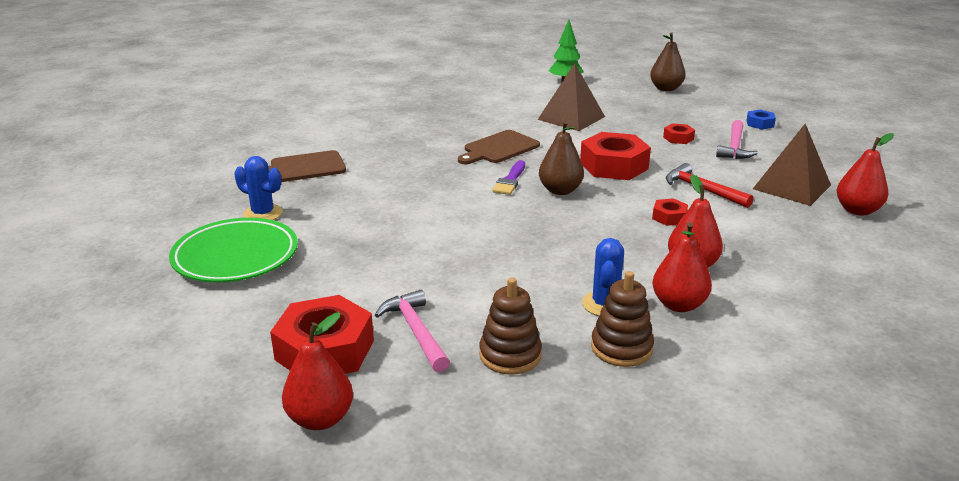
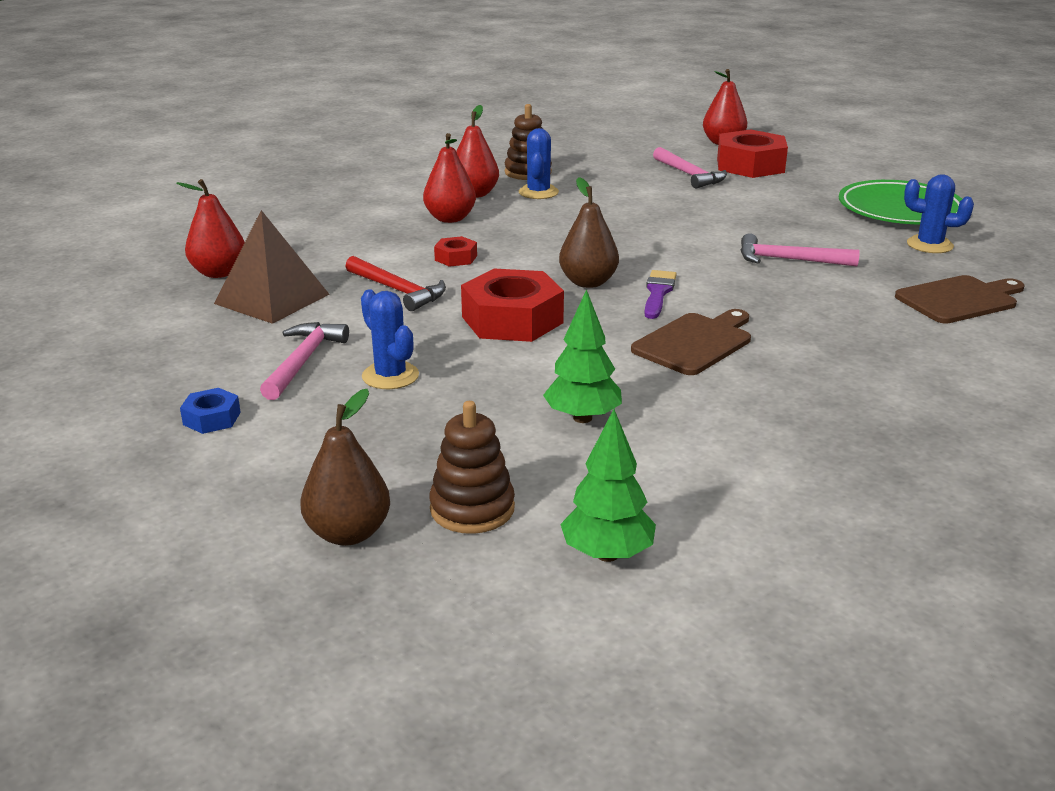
camera: 175 degrees right, 0 degrees up
(394, 204) = (788, 260): none -> pink hammer
(510, 355) = (611, 167): brown stacking toy -> brown stacking toy (472, 509)
(571, 118) = (582, 418): brown pyramid -> green tree
(678, 138) = (390, 376): red nut -> blue cactus

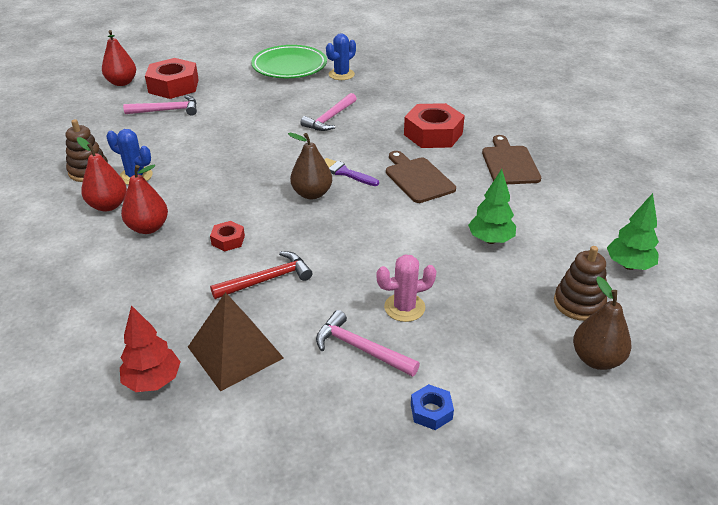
camera: 70 degrees left, 10 degrees up
(219, 273) = (153, 381): red pear -> red tree
(390, 376) = (404, 307): blue cactus -> pink cactus
(512, 320) = (349, 237): red nut -> red nut (433, 134)
(959, 299) = (411, 90): brown cutting board -> brown cutting board (509, 163)

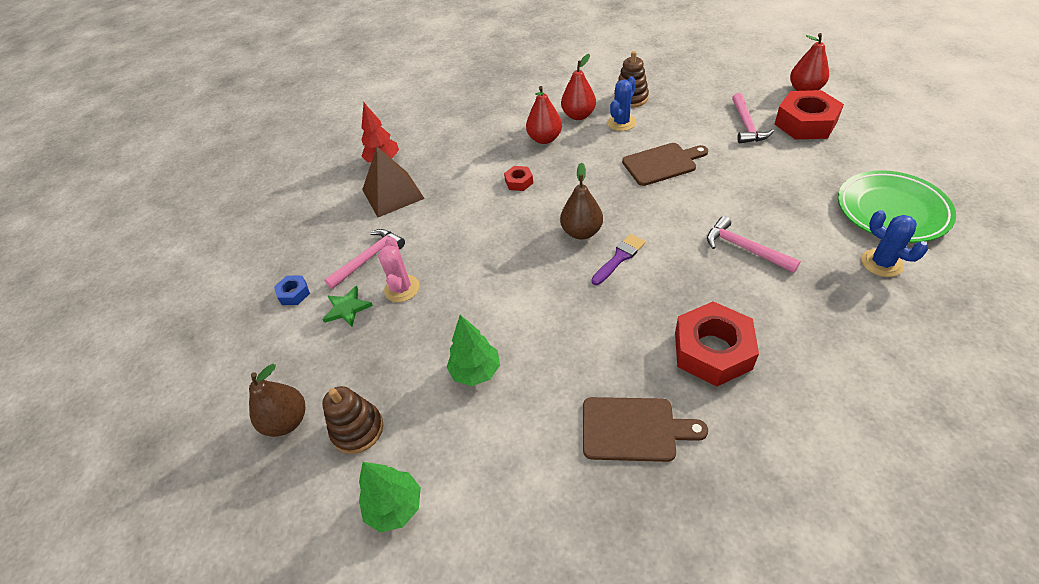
camera: 105 degrees right, 10 degrees up
(267, 279) = (463, 206): red hammer -> none
(418, 178) = (603, 321): brown cutting board -> brown cutting board (662, 163)
(442, 349) = (347, 308): none -> green star

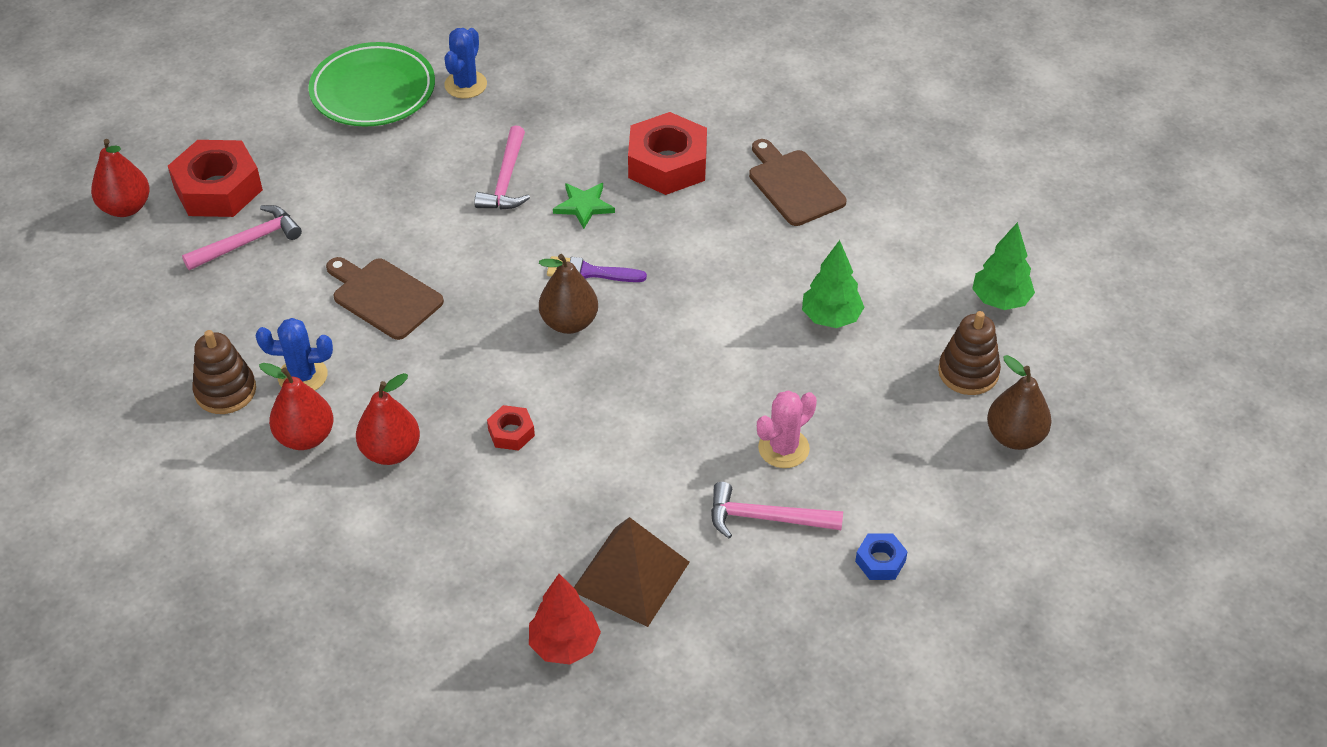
camera: 130 degrees left, 0 degrees up
(347, 308) = (853, 485): green star -> green star (584, 206)

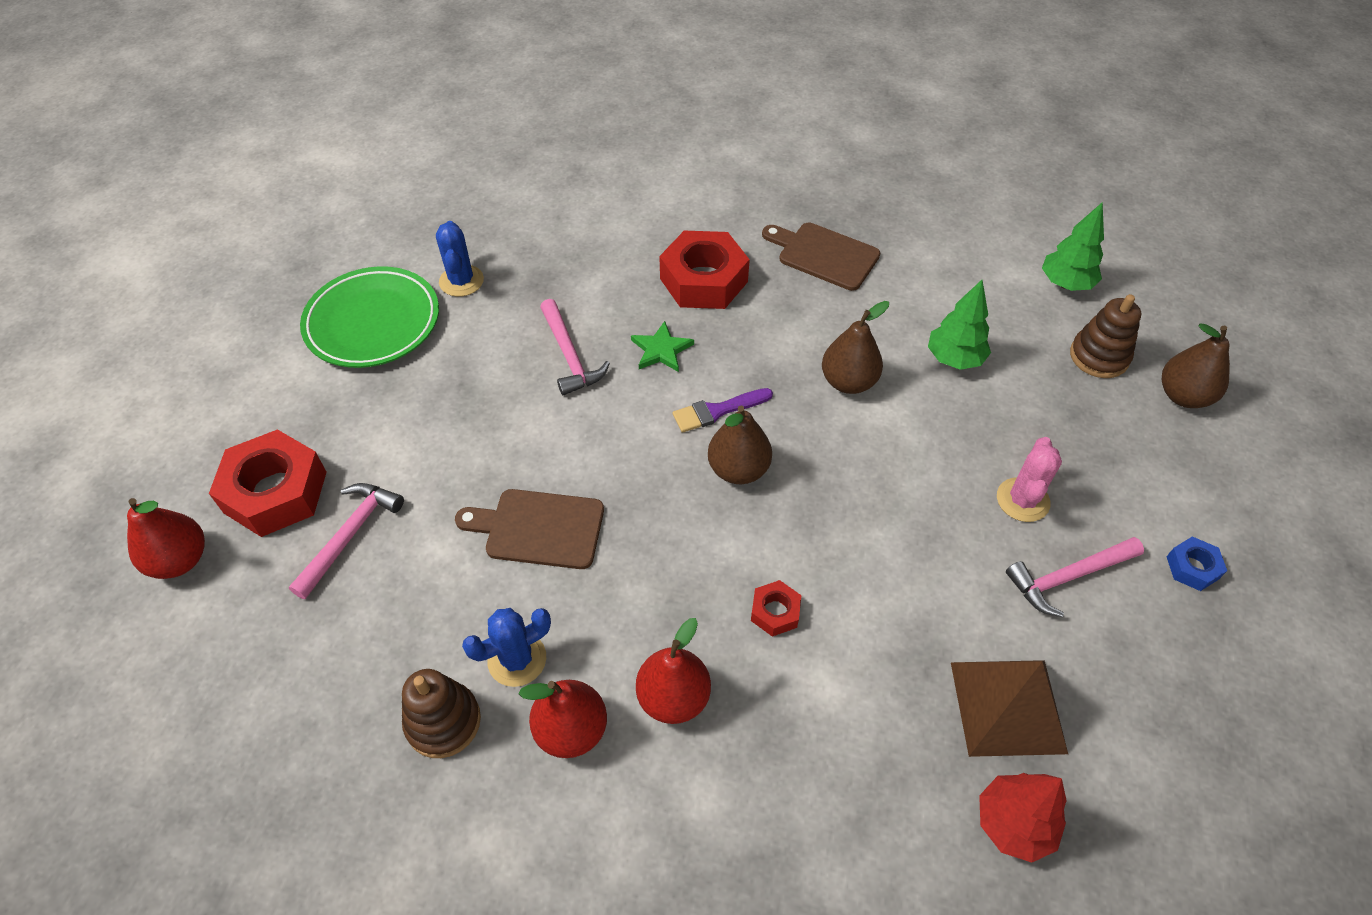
camera: 30 degrees left, 5 degrees up
(719, 296) = (848, 382): none -> brown pear

